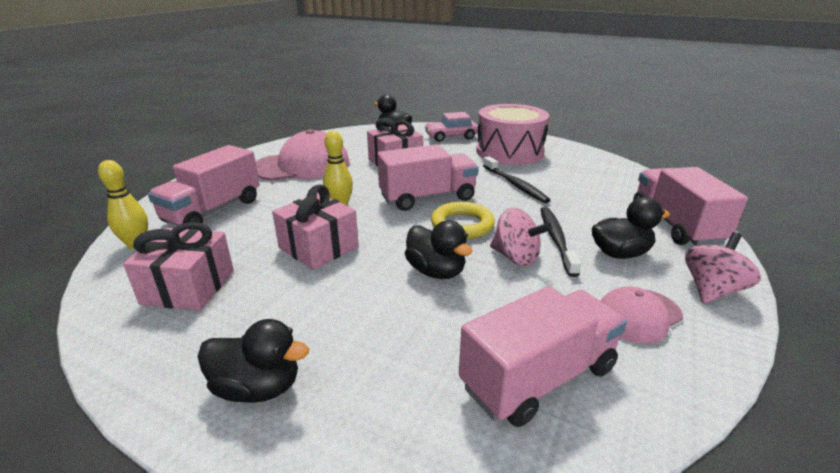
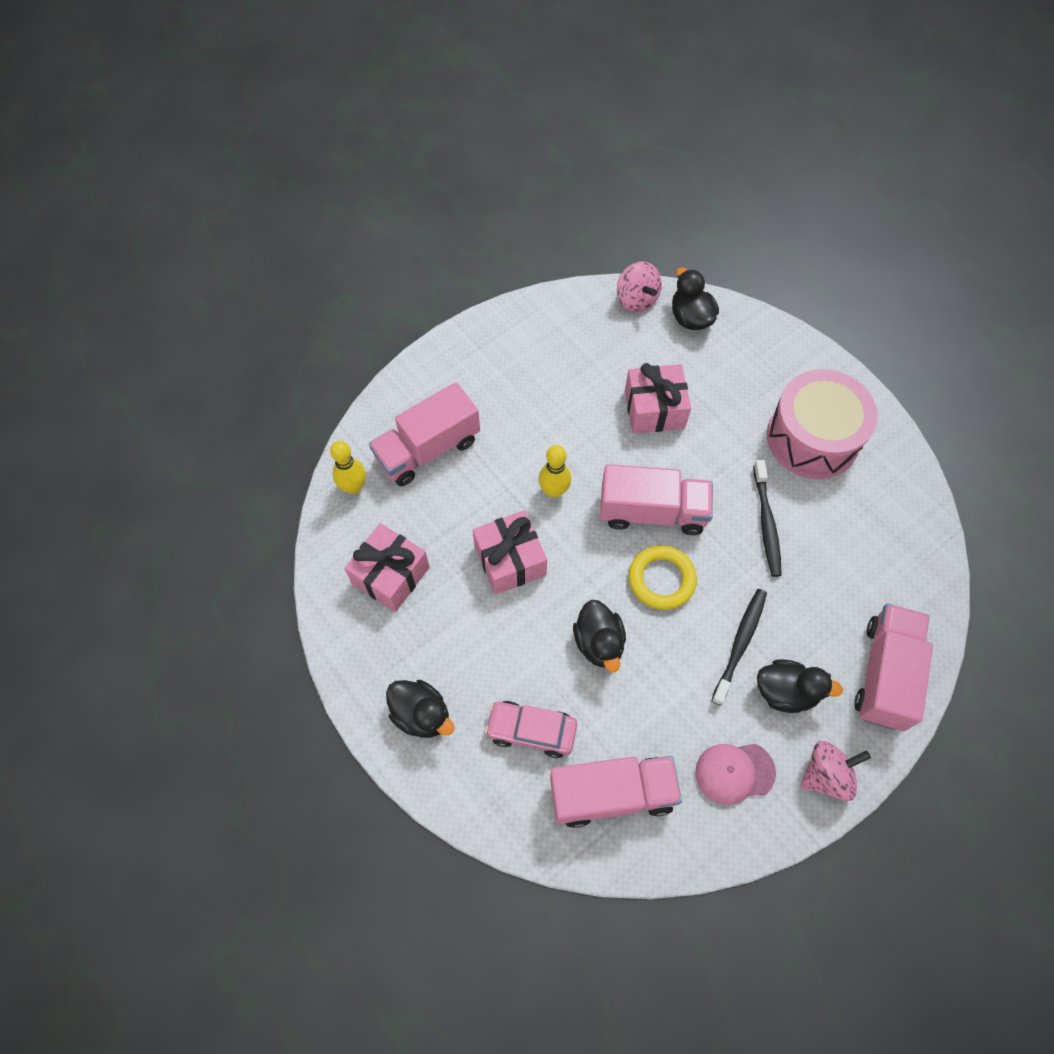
camera: 25 degrees right, 35 degrees up
(302, 166) = (541, 378): pink cap -> none
(451, 137) = (760, 363): pink car -> pink car (531, 731)
(515, 257) = (682, 654): pink spinning top -> pink spinning top (636, 299)

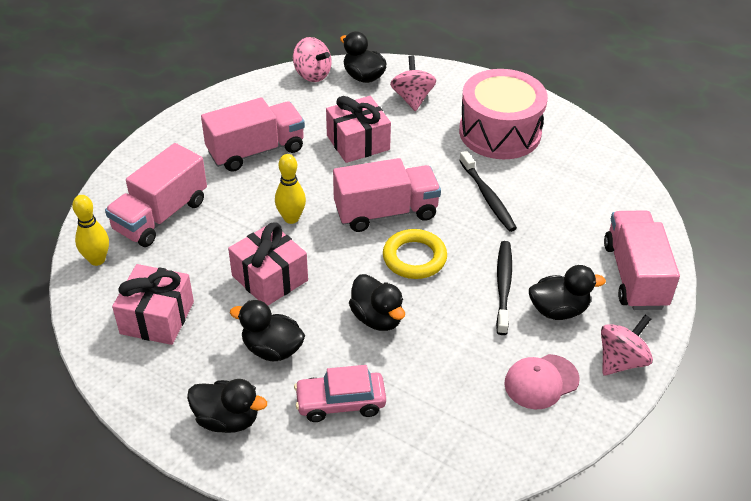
camera: 20 degrees left, 20 degrees down
(486, 647) = (272, 349): none -> black duck
(611, 794) = (437, 430): pink truck -> pink truck (256, 151)
(733, 363) = (412, 98): none -> pink spinning top

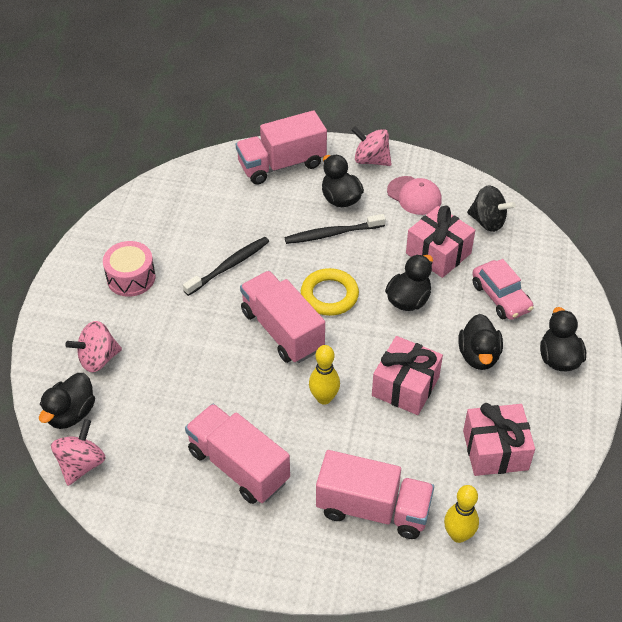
camera: 110 degrees left, 5 degrees up
(358, 142) = (189, 382): pink gift -> pink gift (438, 253)
(467, 441) = (488, 222): none -> black spinning top
(500, 132) = (131, 278): pink drum -> pink drum, size x0.58

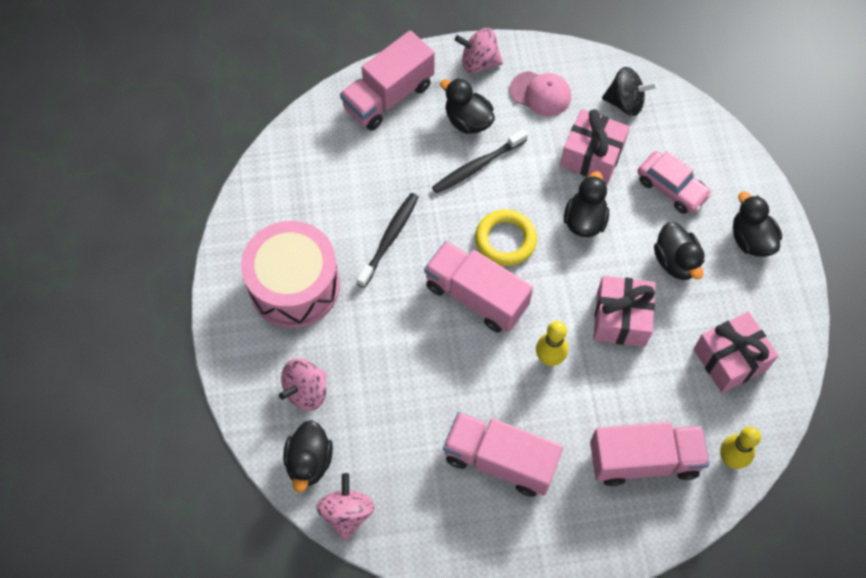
camera: 20 degrees left, 15 degrees up
(131, 278) = (294, 285): pink drum -> pink drum, size x1.72

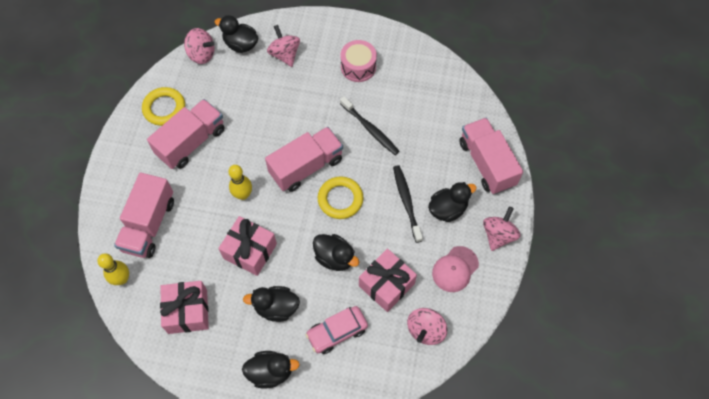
camera: 110 degrees right, 0 degrees up
(294, 285) = (358, 67): pink drum -> pink drum, size x0.58
(461, 525) = (164, 108): none -> yellow ring
(625, 102) = (425, 330): black spinning top -> pink spinning top

